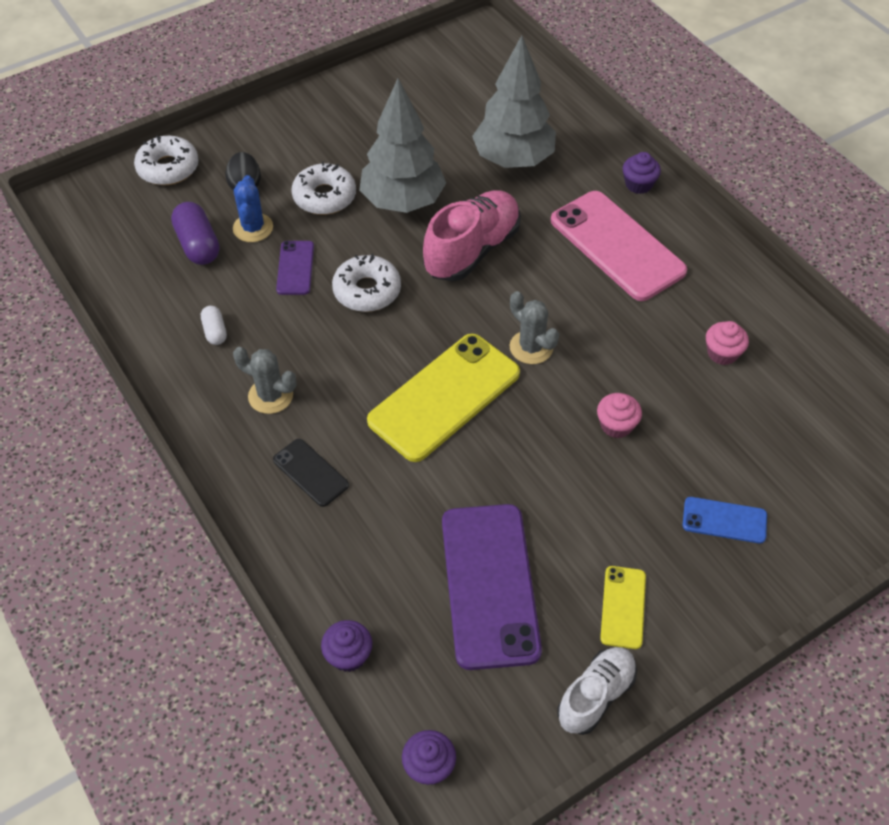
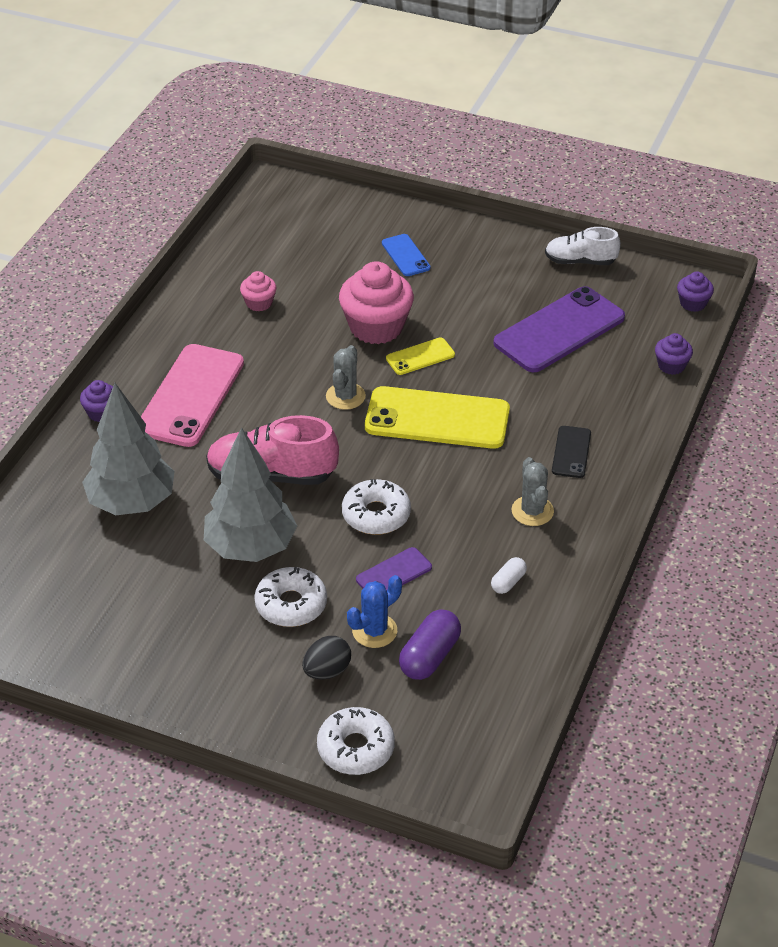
camera: 125 degrees left, 10 degrees down
(616, 425) = (376, 327): pink cupcake -> pink cupcake, size x2.01
(623, 607) = (512, 272): yellow phone -> yellow phone (420, 357)

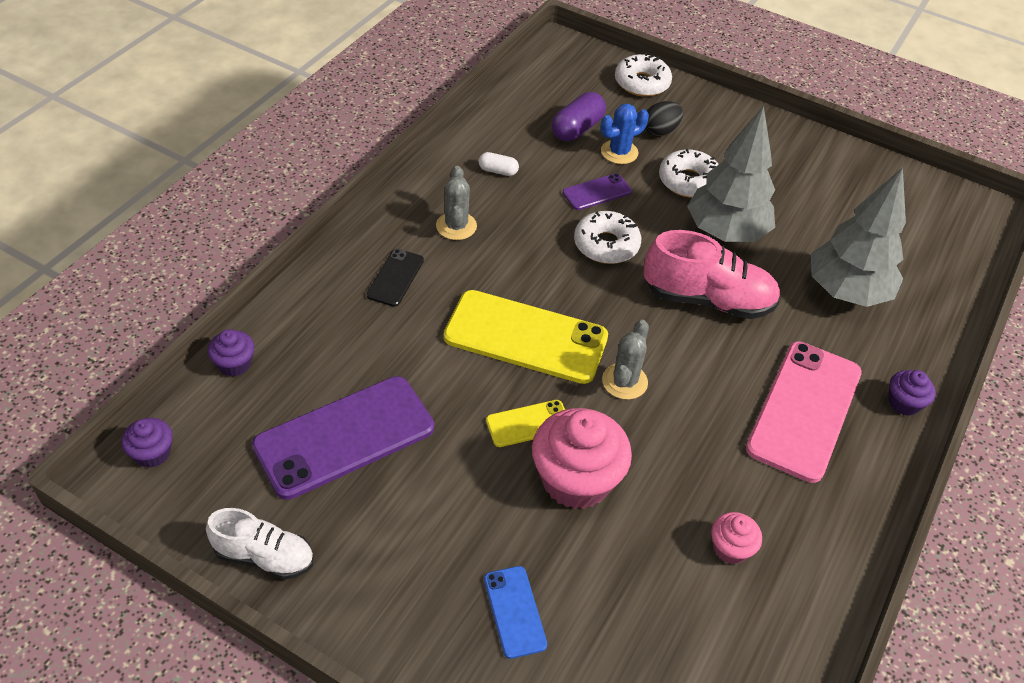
camera: 175 degrees left, 5 degrees up
(508, 582) = (498, 171): white capsule -> white capsule turned 60 degrees clockwise

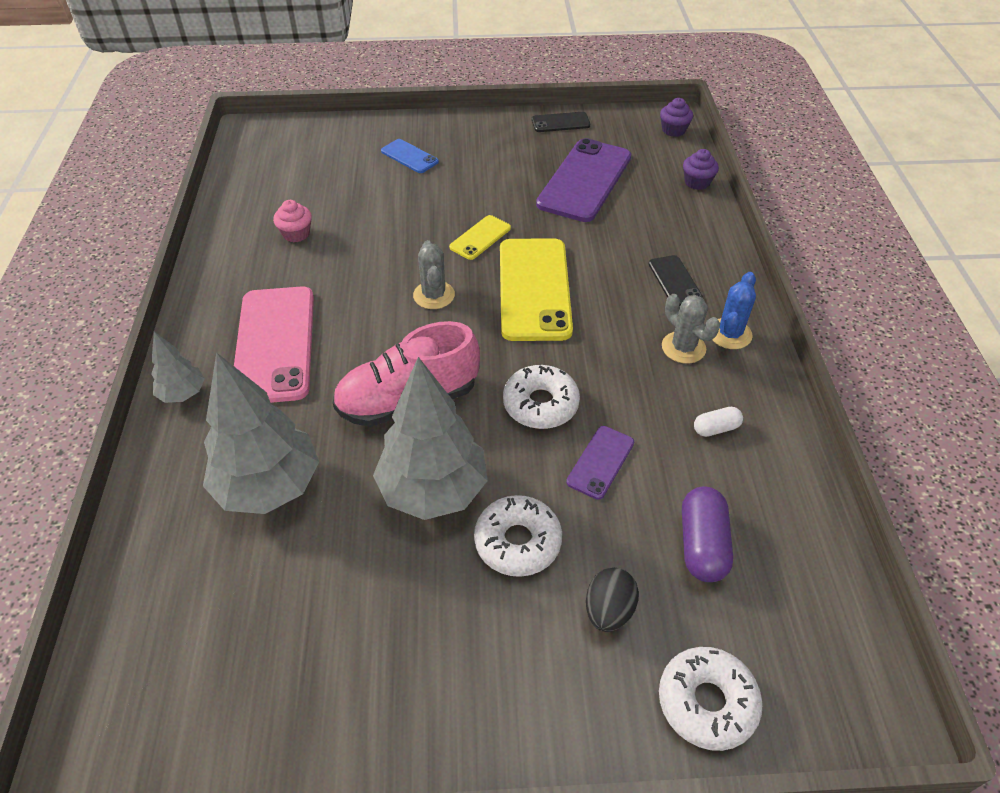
camera: 150 degrees right, 0 degrees up
(264, 556) = (560, 123): white shoe -> black phone
(526, 337) = (534, 289): yellow phone -> yellow phone turned 75 degrees counterclockwise
(576, 479) = (422, 223): pink cupcake -> none
(619, 152) = (626, 537): blue cactus -> blue cactus (729, 334)
(904, 403) = (183, 394): purple cupcake -> grey tree

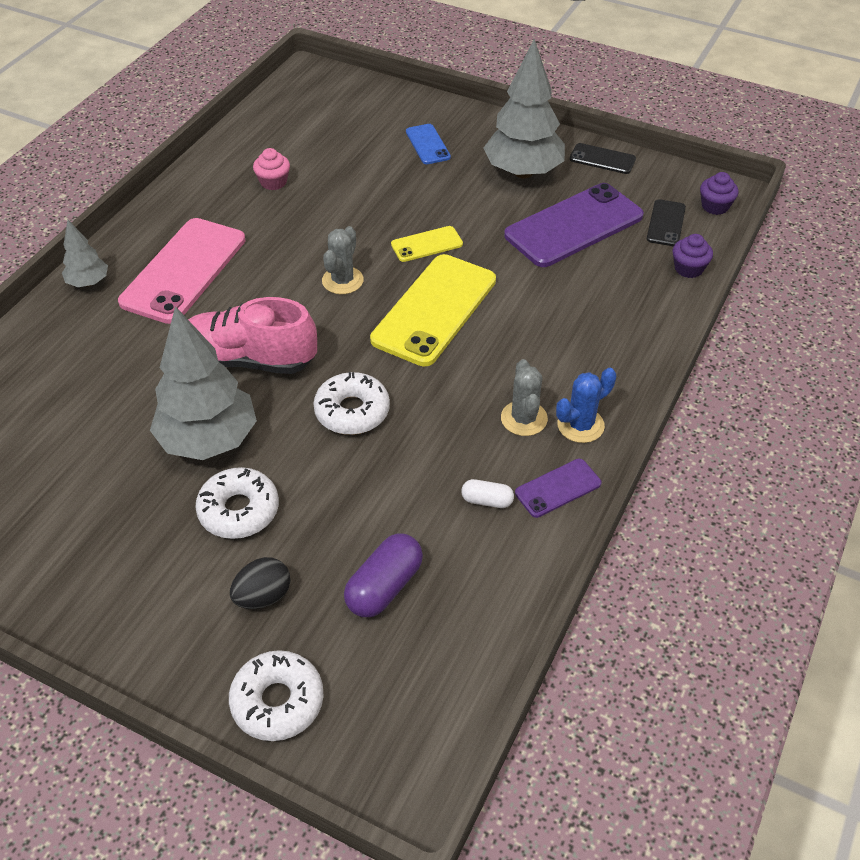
camera: 30 degrees right, 0 degrees up
(269, 486) = (94, 381): grey tree -> grey tree (523, 172)
(600, 462) = (360, 481): purple phone -> purple phone (558, 488)
(674, 281) = (573, 355): black phone -> black phone (666, 223)

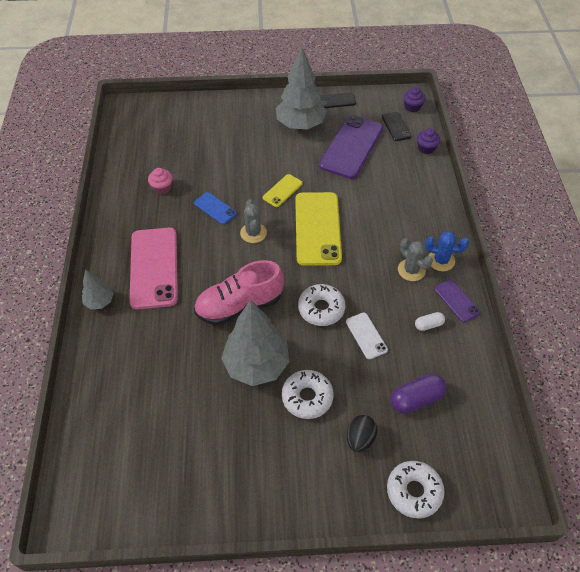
camera: 30 degrees left, 5 degrees up
(384, 586) = (416, 399): purple capsule -> purple capsule turned 60 degrees clockwise
(385, 473) = (366, 335): none -> white phone
(427, 144) = (234, 128): blue phone -> blue phone (215, 208)
(558, 488) = (456, 300): purple phone -> purple phone turned 60 degrees counterclockwise
(580, 425) = (441, 260): blue cactus -> blue cactus turned 75 degrees clockwise

